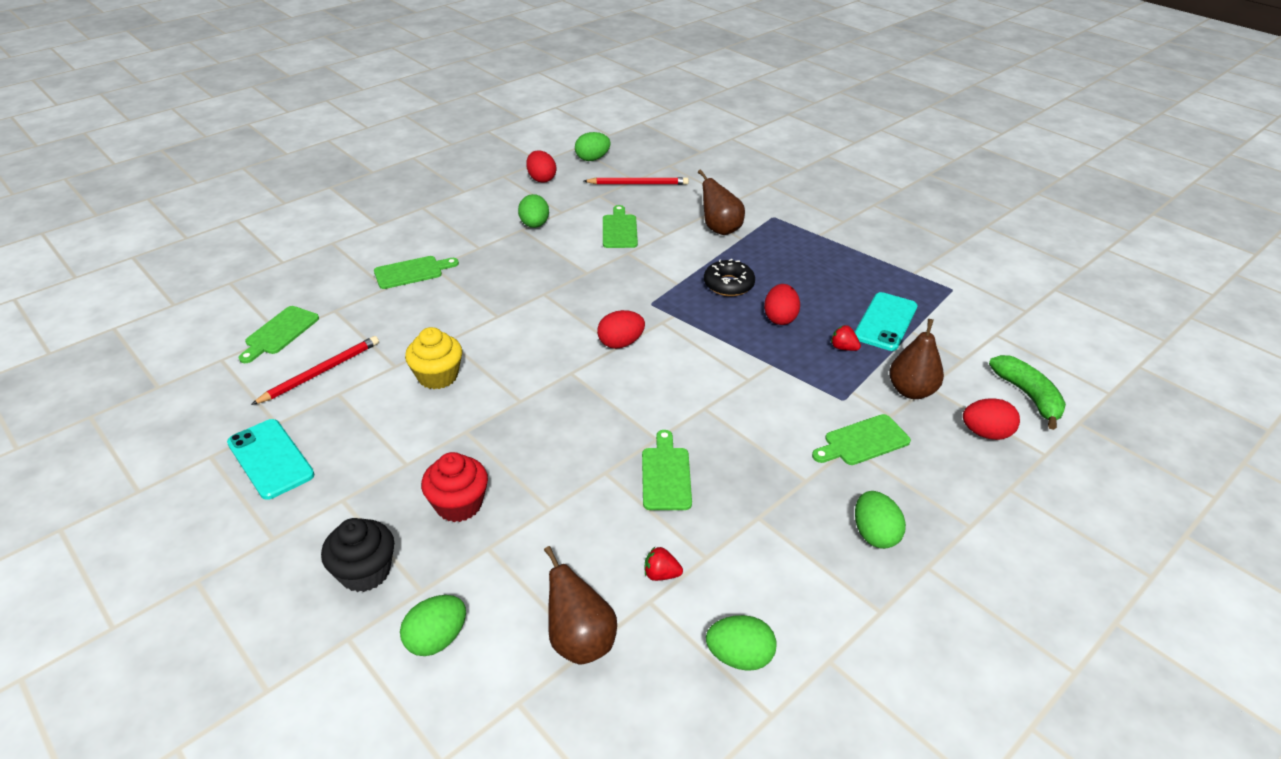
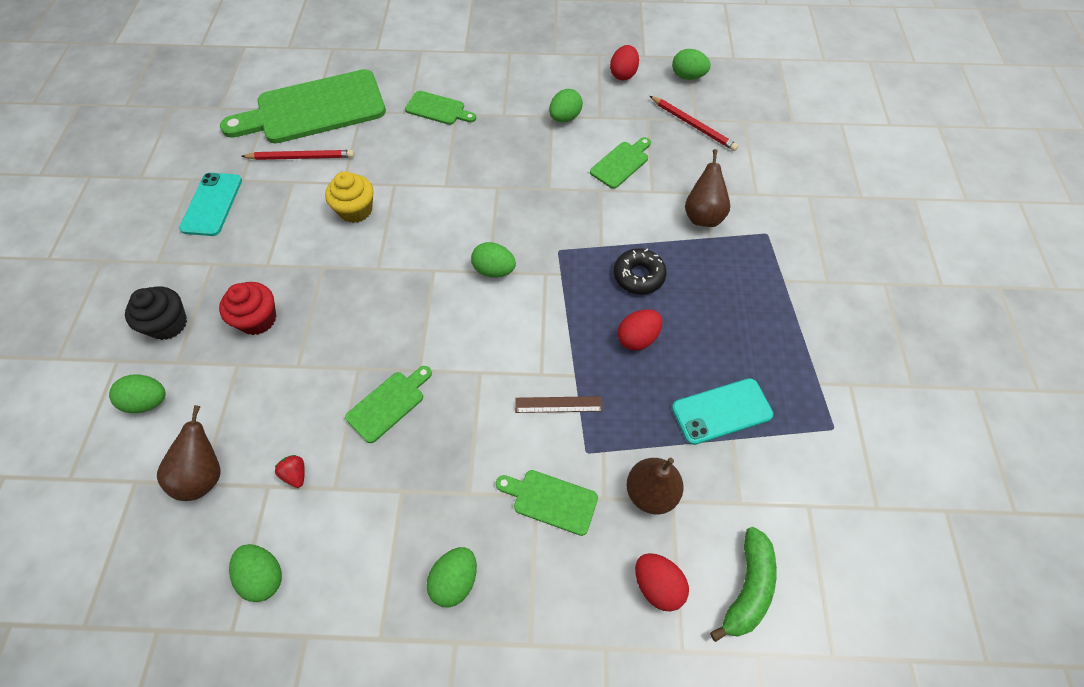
camera: 45 degrees right, 20 degrees up
(280, 332) = (314, 109): green cutting board -> green cutting board, size x2.19
(620, 343) = (494, 270): red egg -> green egg
(786, 387) = (558, 404): none -> brown ruler
(843, 348) = (651, 406): red strawberry -> none

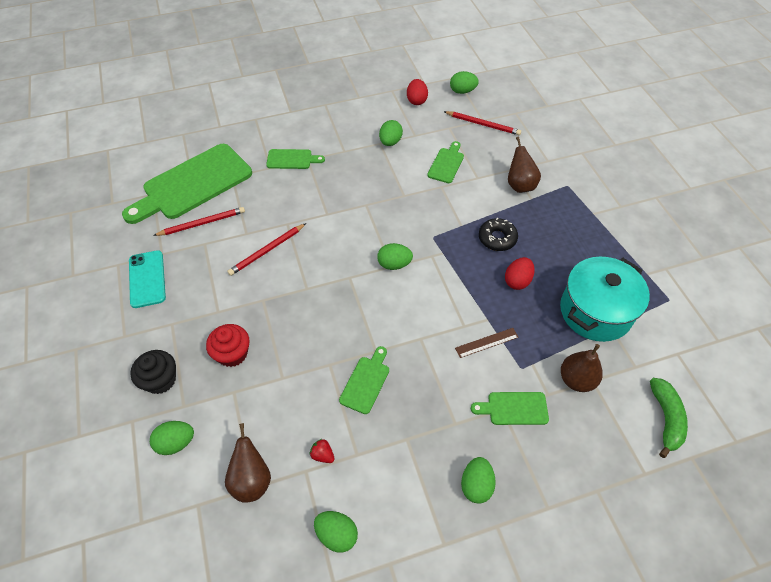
camera: 20 degrees left, 5 degrees down
(355, 210) = (267, 251): yellow cupcake -> red pencil
(657, 585) = (610, 438): red egg -> none
(721, 411) = (595, 311): turquoise phone -> turquoise pot

